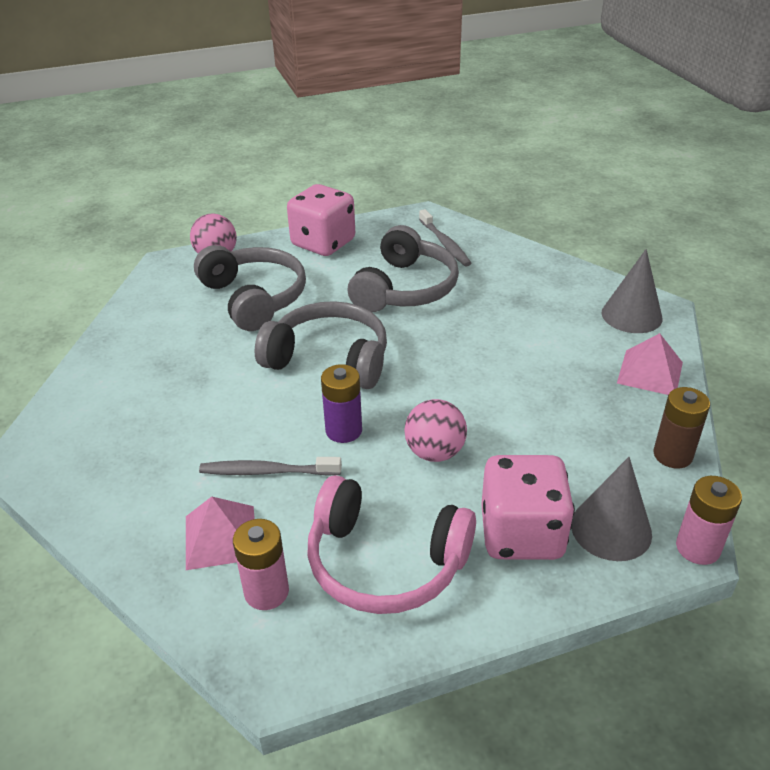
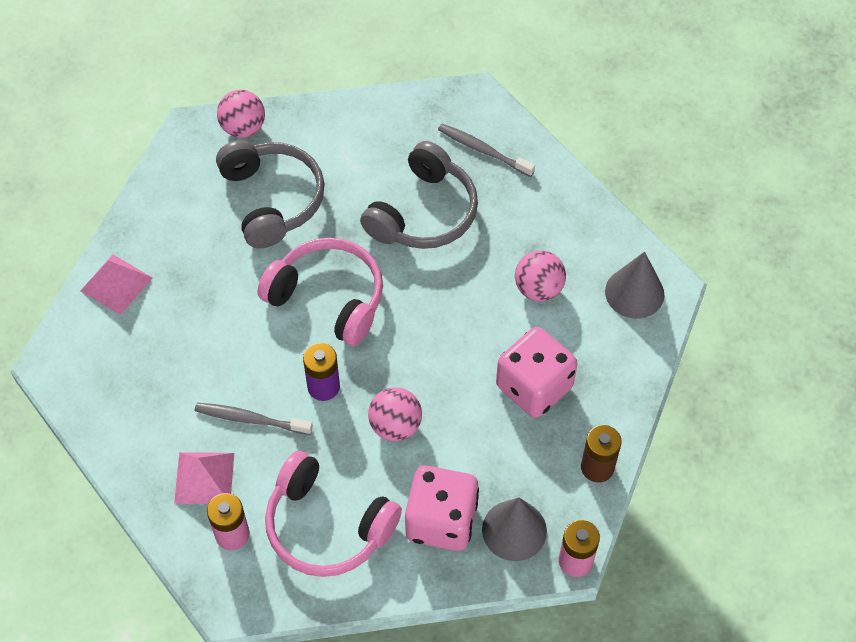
camera: 10 degrees right, 20 degrees up
(323, 243) = (356, 127): pink dice -> pink dice (534, 387)
(329, 359) = (328, 298): grey headphones -> pink headphones
(445, 244) = (483, 150): grey toothbrush -> grey toothbrush turned 135 degrees clockwise
(538, 325) = (538, 289): none -> pink ball
(650, 372) = (619, 370): pink pyramid -> pink pyramid (116, 284)

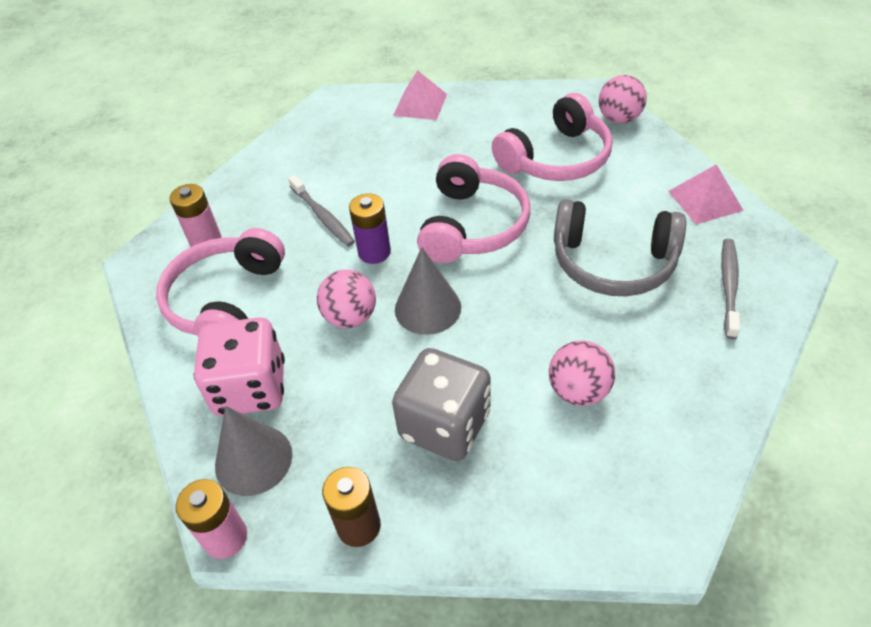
camera: 75 degrees right, 10 degrees down
(204, 478) = (257, 207): pink pyramid -> pink pyramid (705, 200)
(251, 419) = (322, 216): grey toothbrush -> grey toothbrush turned 150 degrees clockwise
(272, 200) = (556, 158): grey headphones -> pink headphones
(534, 387) = (445, 425): pink dice -> grey dice
(634, 292) = (632, 498): grey cone -> grey cone (427, 308)

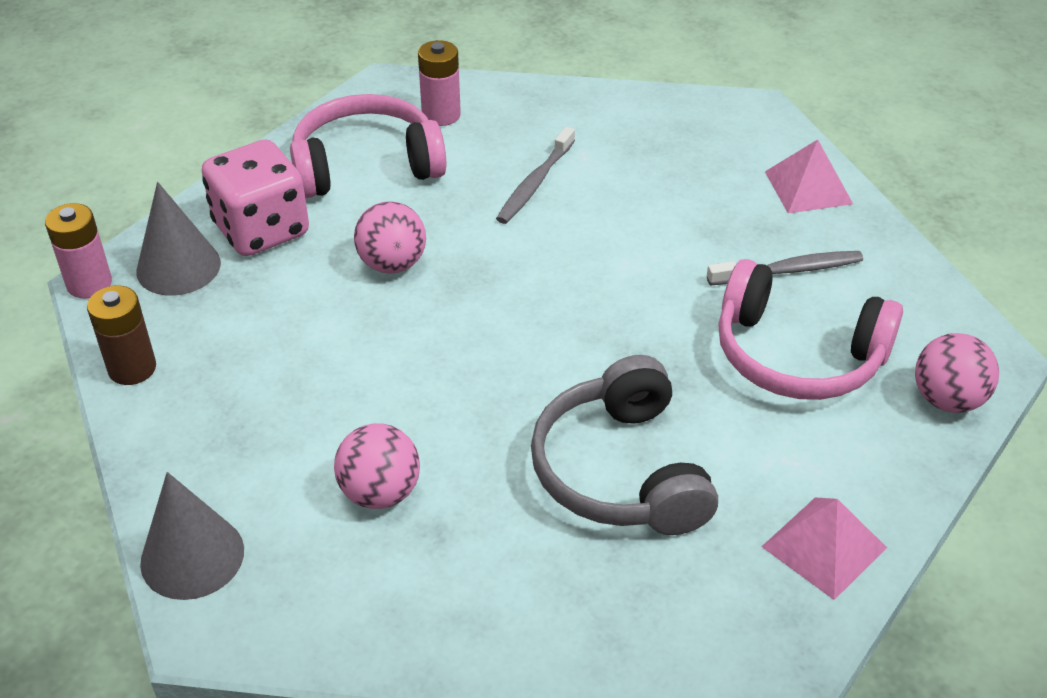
camera: 60 degrees right, 5 degrees down
(374, 252) = (503, 246): purple battery -> none
(427, 308) = (440, 321): grey cone -> grey cone (192, 556)
(445, 425) = (279, 391): grey dice -> none
(472, 225) = (602, 314): pink headphones -> none
(729, 286) = (651, 611): grey toothbrush -> grey toothbrush (788, 271)

